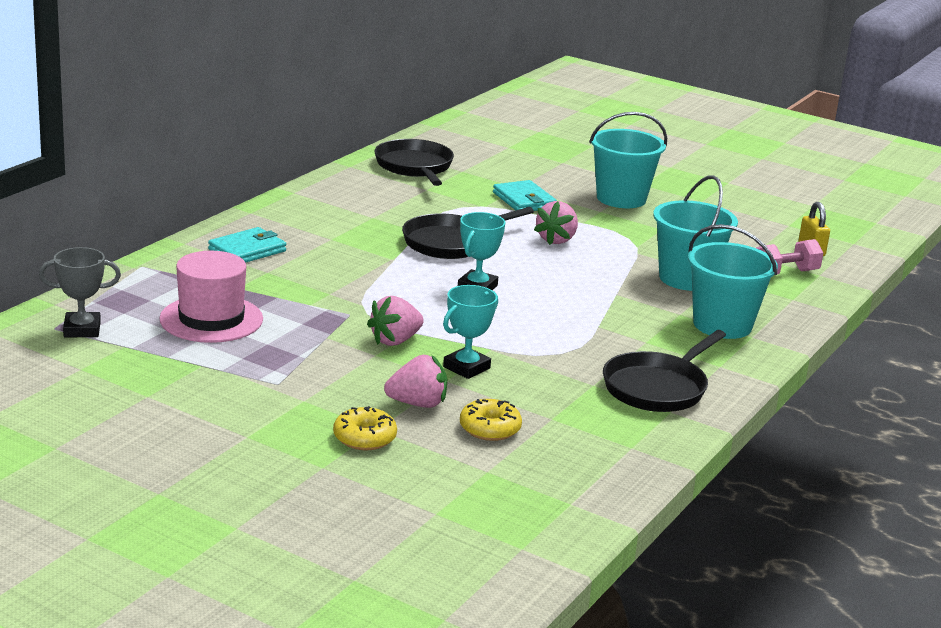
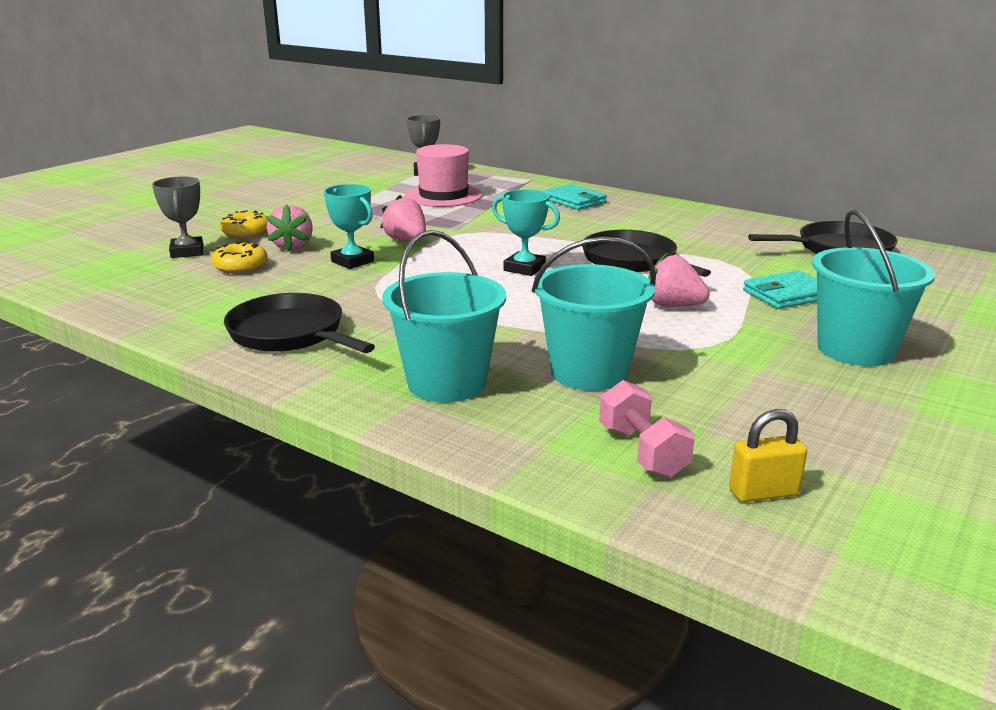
camera: 95 degrees right, 0 degrees up
(442, 469) = (187, 252): none -> grey trophy

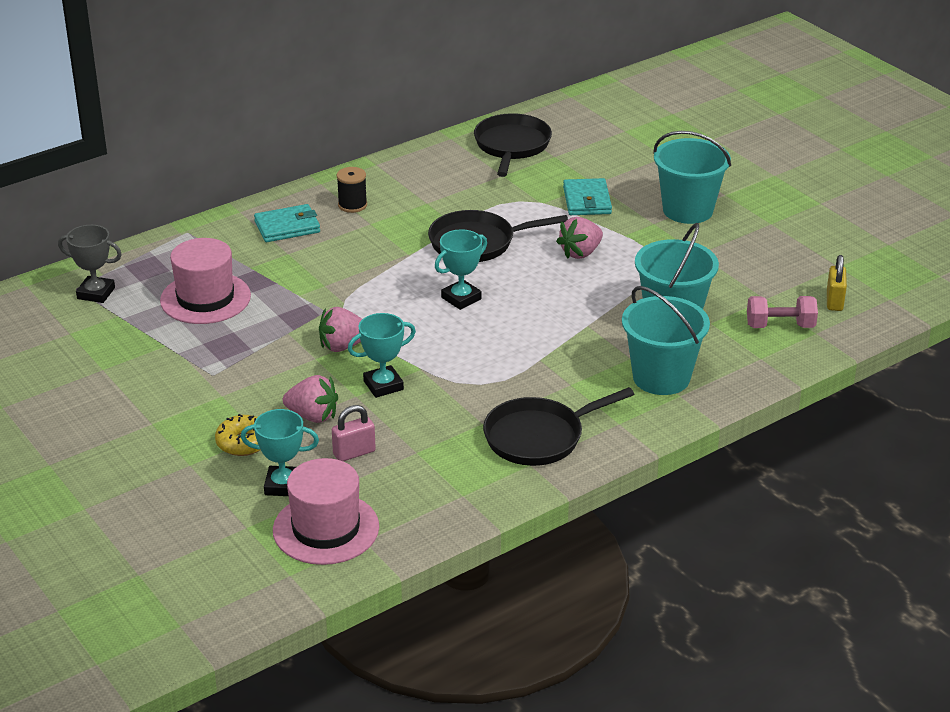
camera: 70 degrees left, 10 degrees up
(123, 273) = (326, 528): none -> pink hat
(187, 252) = (283, 485): grey trophy -> turquoise trophy
(240, 266) = (354, 453): yellow donut -> pink padlock
(636, 213) = (352, 205): none -> black spool

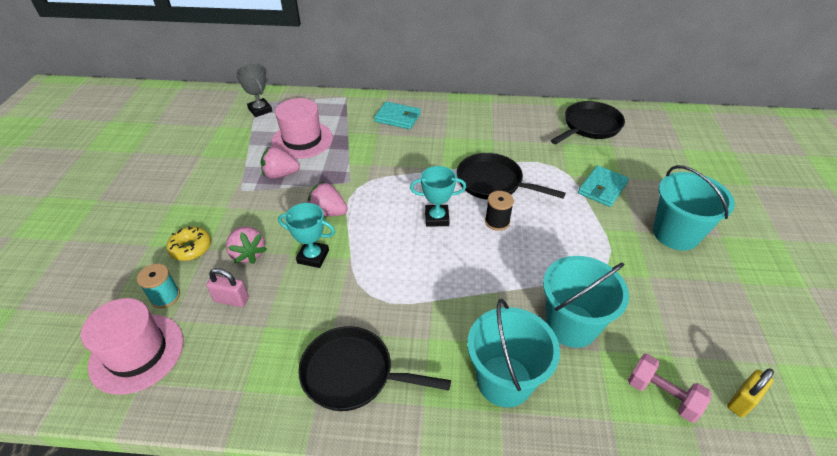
camera: 40 degrees right, 10 degrees up
(283, 485) = (165, 297): turquoise trophy -> turquoise spool
(352, 205) = (448, 121): black spool -> black spool (497, 222)
(580, 253) = (556, 227): pink strawberry -> pink strawberry (280, 174)

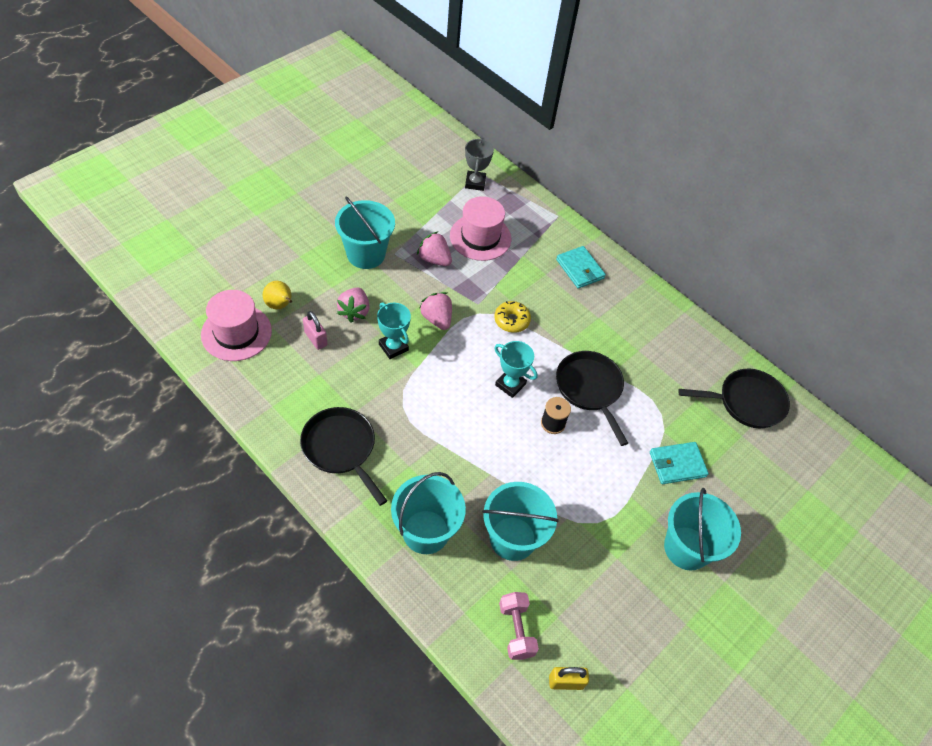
camera: 35 degrees right, 10 degrees up
(165, 297) = (280, 305): turquoise spool -> yellow pear
(191, 248) = (323, 279): yellow donut -> yellow donut (511, 320)
(214, 206) = (366, 254): none -> turquoise bucket

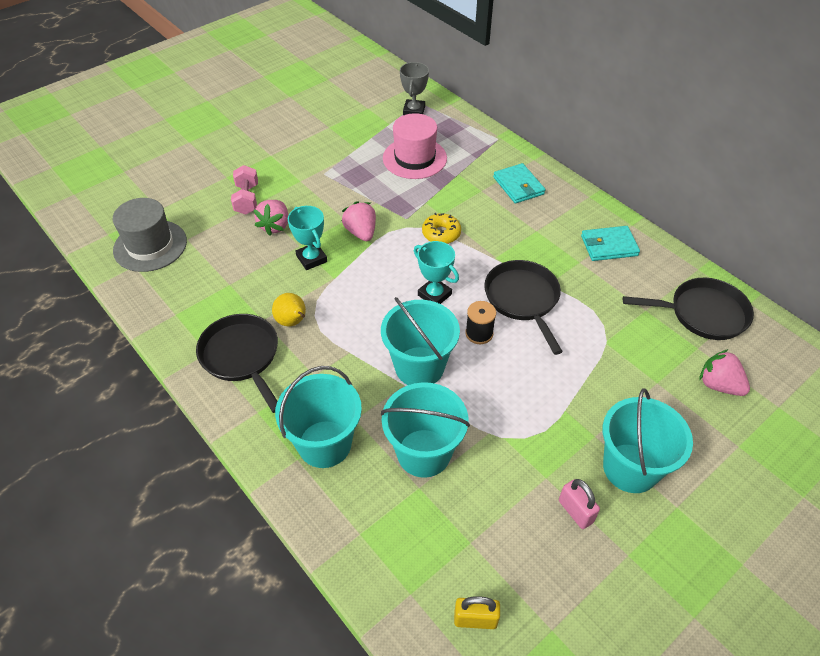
camera: 10 degrees right, 5 degrees down
(236, 333) = (150, 245): pink hat -> grey hat
(280, 305) = (199, 220): yellow pear -> yellow pear (292, 322)
(316, 339) = (231, 251): pink padlock -> pink padlock (575, 511)
(366, 254) = (294, 174): turquoise bucket -> turquoise bucket (419, 367)
(434, 259) = (364, 178): pink strawberry -> pink strawberry (718, 385)
(516, 630) = (419, 556): pink dumbbell -> pink dumbbell (247, 199)
(677, 464) = (621, 377): turquoise wallet -> turquoise wallet (609, 246)

